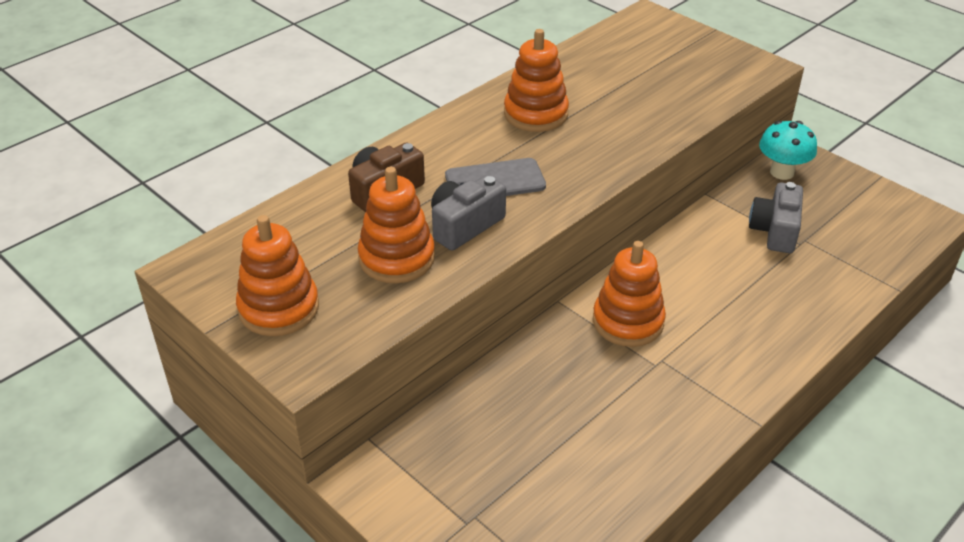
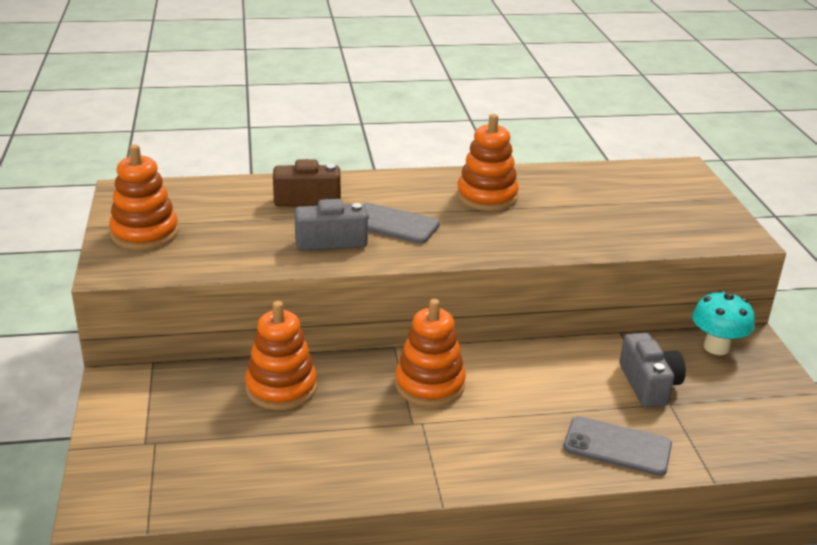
camera: 35 degrees right, 10 degrees down
(397, 258) = (257, 239): orange stacking toy -> orange stacking toy (281, 388)
(775, 230) = (649, 384): grey camera -> grey camera turned 120 degrees clockwise
(813, 298) = (617, 446): none -> grey phone

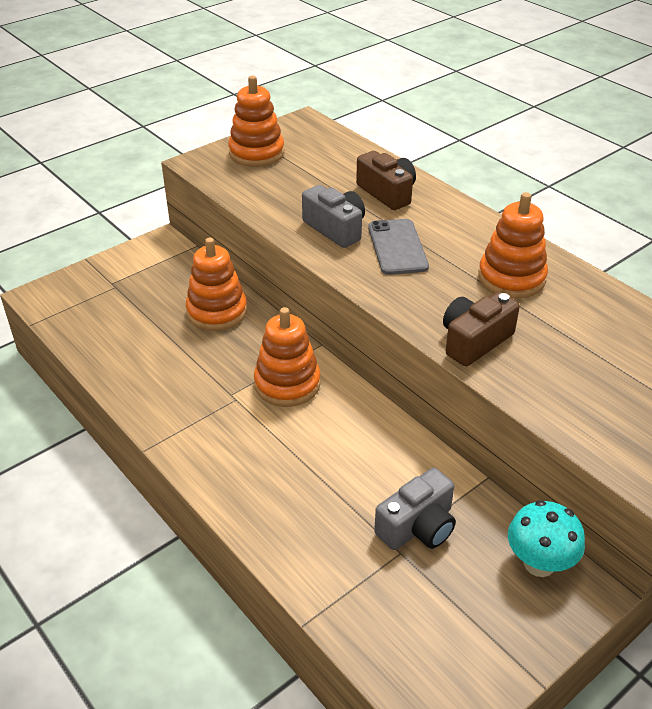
camera: 60 degrees right, 10 degrees up
(547, 240) = (474, 341): none -> brown camera
(617, 446) = (300, 533): grey phone -> none

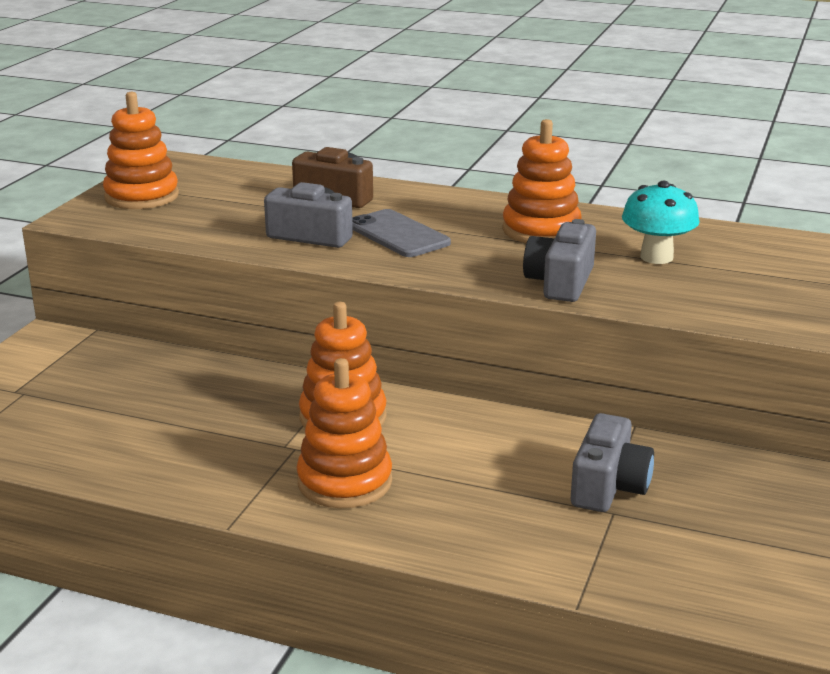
camera: 30 degrees left, 15 degrees down
(217, 312) = (188, 380): orange stacking toy -> orange stacking toy (344, 482)
(474, 341) = (560, 282): brown camera -> grey camera
(539, 563) = (750, 473): turquoise mushroom -> turquoise mushroom (656, 257)

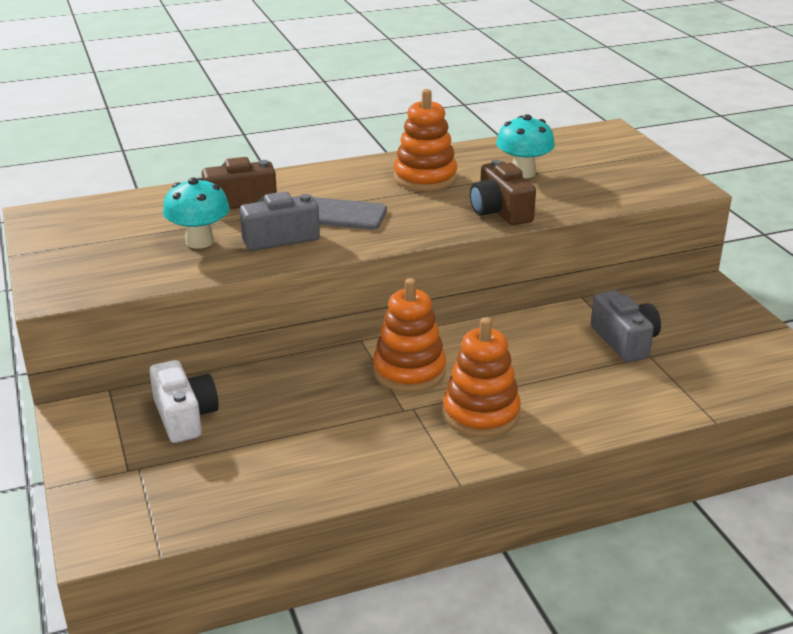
camera: 40 degrees left, 5 degrees up
(112, 371) = (185, 416): none -> white camera
(141, 196) = (76, 254): orange stacking toy -> none
(244, 217) = (199, 241): none -> turquoise mushroom
(560, 282) = (500, 211): grey camera -> brown camera

